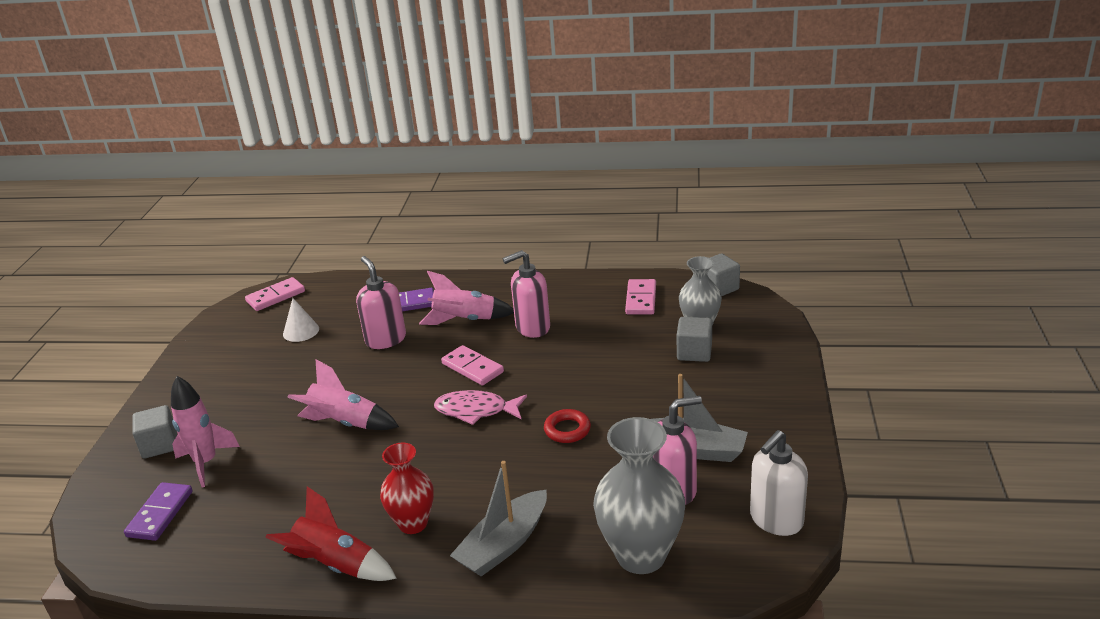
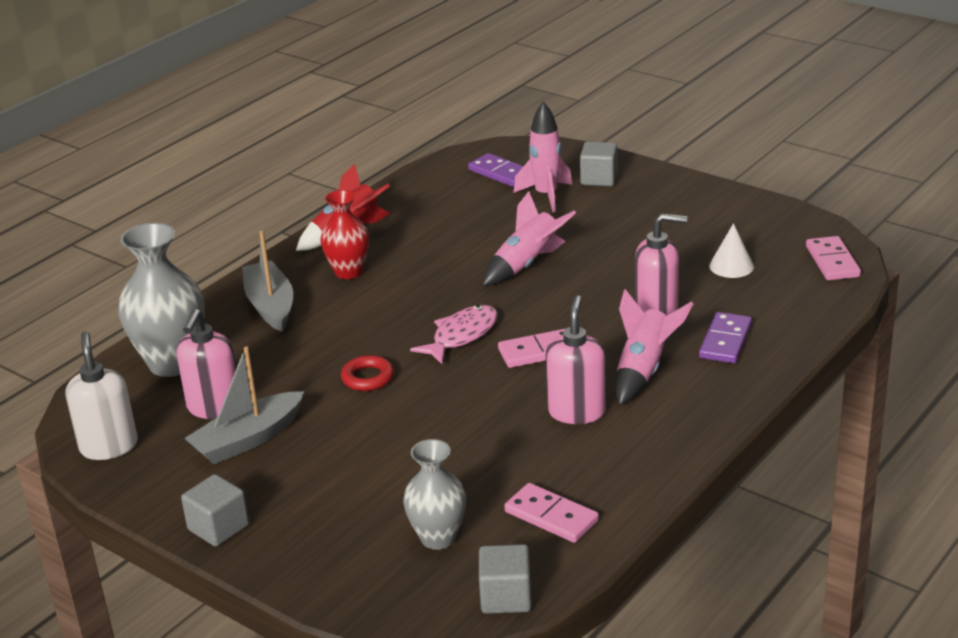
camera: 120 degrees right, 0 degrees up
(694, 352) = (392, 509): grey cube -> grey cube (218, 528)

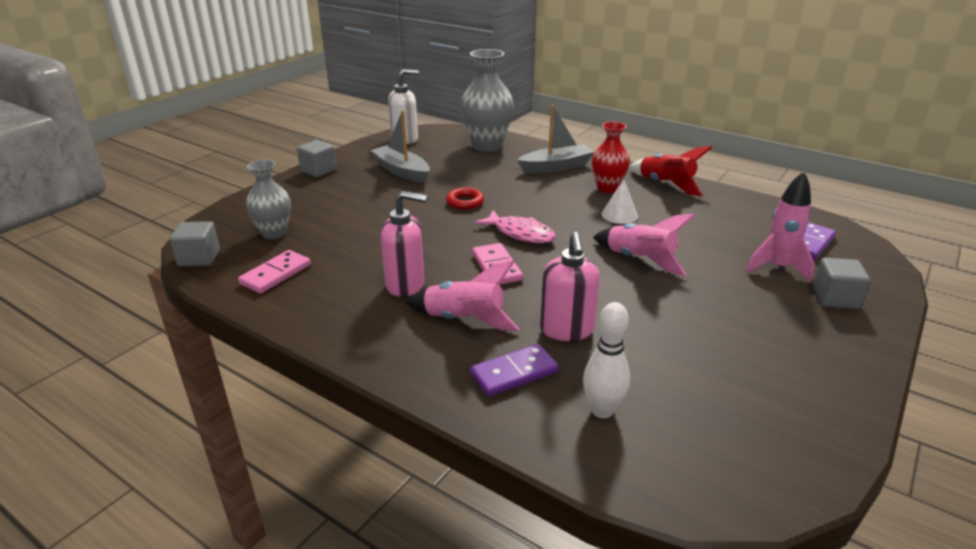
camera: 85 degrees right, 0 degrees up
(214, 408) = (437, 160): pink soap dispenser -> none
(725, 341) = (514, 373): purple domino -> purple domino turned 45 degrees counterclockwise
(731, 266) = (673, 386): white cone -> white cone (619, 215)
(767, 300) = (602, 410): none -> white bowling pin
(832, 261) = (713, 481): pink domino -> none

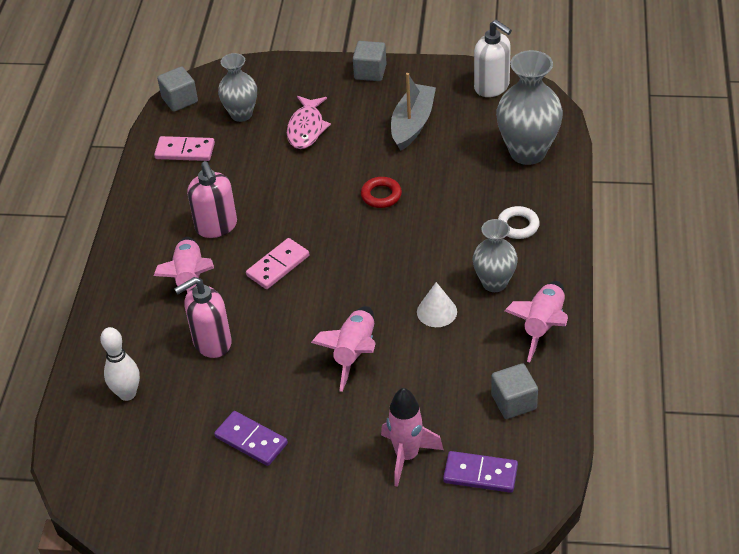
camera: 65 degrees right, 15 degrees up
(514, 373) = (142, 333): purple domino -> purple domino (251, 440)
(520, 233) = (347, 257): pink fish -> pink fish (306, 128)
(556, 167) = (518, 225): grey boat -> white ring
(607, 188) = (494, 283): red vase -> grey vase
(665, 184) = (542, 326): red rocket -> pink rocket
(835, 298) = (374, 508): grey cube -> grey cube (514, 402)

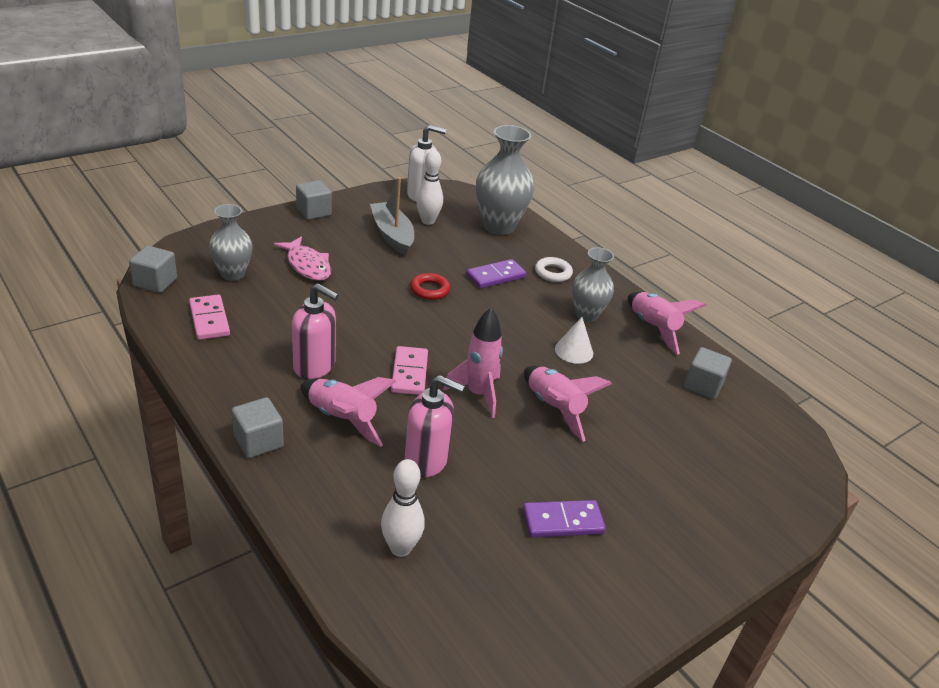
camera: 50 degrees left, 10 degrees down
(121, 269) = (258, 441): none -> grey cube
(185, 151) = (209, 319): pink domino -> pink domino turned 75 degrees counterclockwise
(211, 342) = (427, 460): pink soap dispenser -> pink soap dispenser turned 90 degrees counterclockwise
(407, 456) = (689, 462): pink rocket -> pink rocket (478, 394)
(463, 120) = (428, 221): none -> white bowling pin
(480, 474) = (750, 446): purple domino -> purple domino (495, 276)

